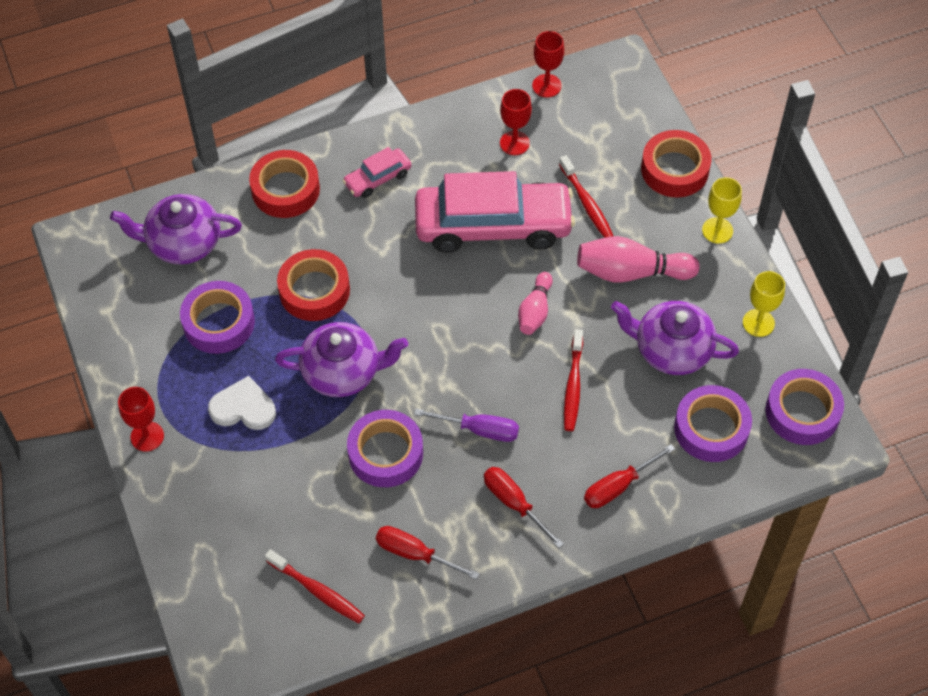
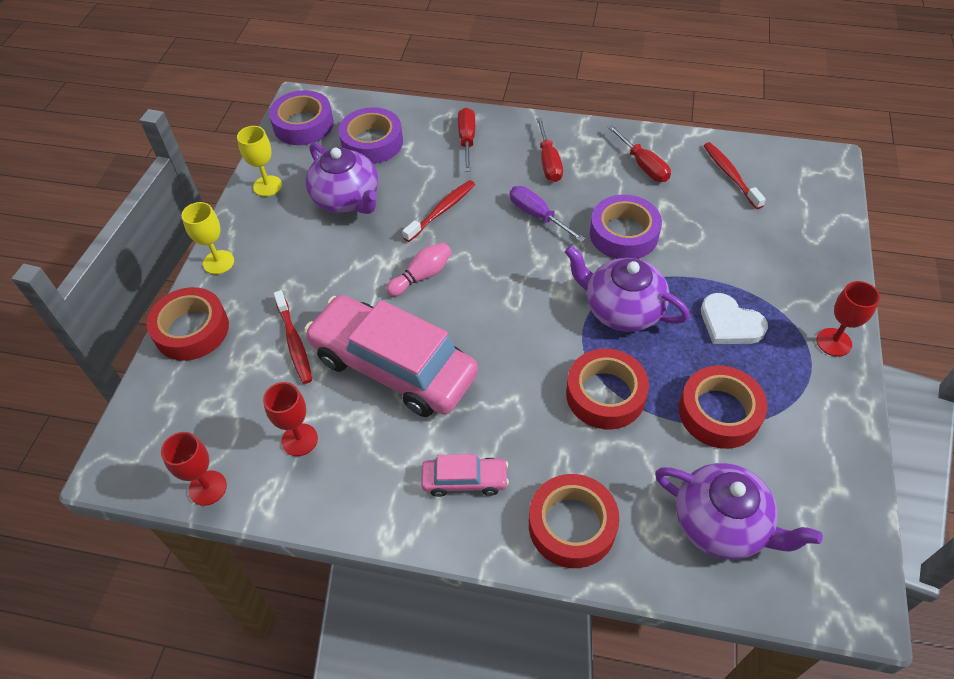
camera: 145 degrees left, 5 degrees down
(219, 322) = (719, 412): purple tape -> red tape
(586, 203) = (294, 342): red toothbrush -> red toothbrush turned 150 degrees clockwise
(618, 486) = (467, 140): red screwdriver -> red screwdriver turned 90 degrees counterclockwise
(631, 272) = (318, 266): pink bowling pin -> none

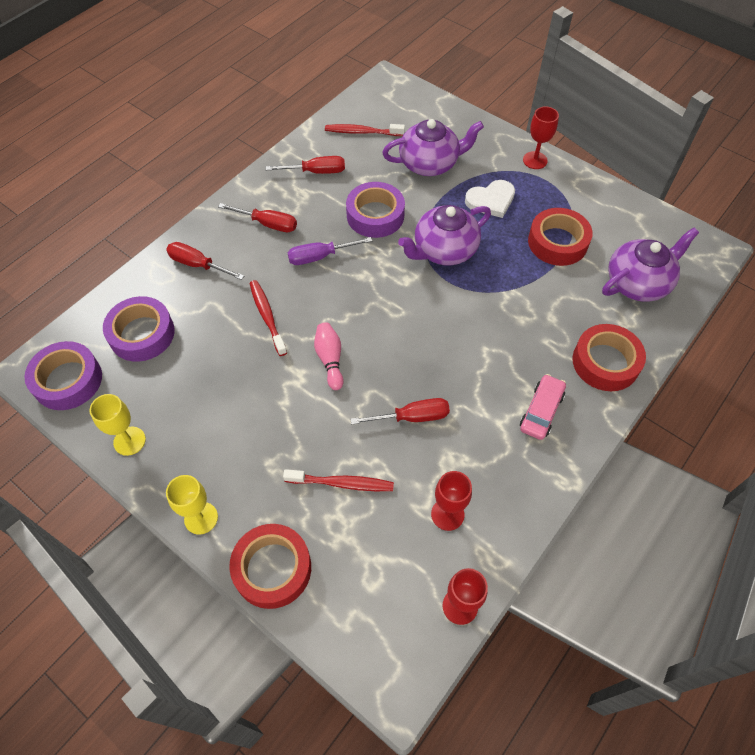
camera: 65 degrees left, 5 degrees up
(347, 199) = (199, 381): purple teapot -> purple teapot (430, 164)
(393, 366) = (411, 417): pink car -> red screwdriver
(605, 394) = (511, 295): red tape -> none

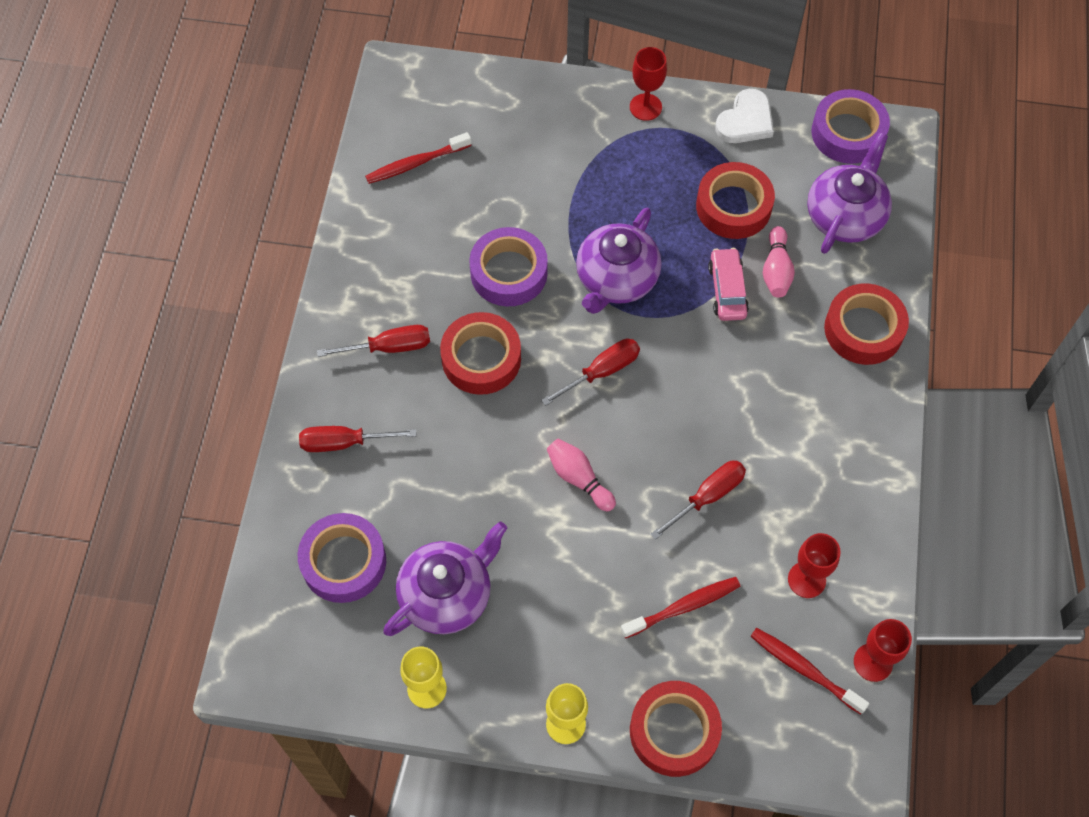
camera: 30 degrees left, 5 degrees up
(68, 380) = (301, 662): purple tape -> purple tape (848, 133)
(267, 317) = (473, 465): red toothbrush -> red toothbrush (804, 670)
(316, 172) = (397, 247): red screwdriver -> red screwdriver (601, 372)
(320, 256) = (481, 358): purple screwdriver -> red tape
(430, 164) = (527, 170): purple teapot -> purple teapot (447, 594)
(491, 200) = (628, 187): white heart -> white heart (745, 121)
(541, 411) = (831, 419): pink car -> pink car (727, 290)
(563, 294) = (776, 270): none -> pink bowling pin

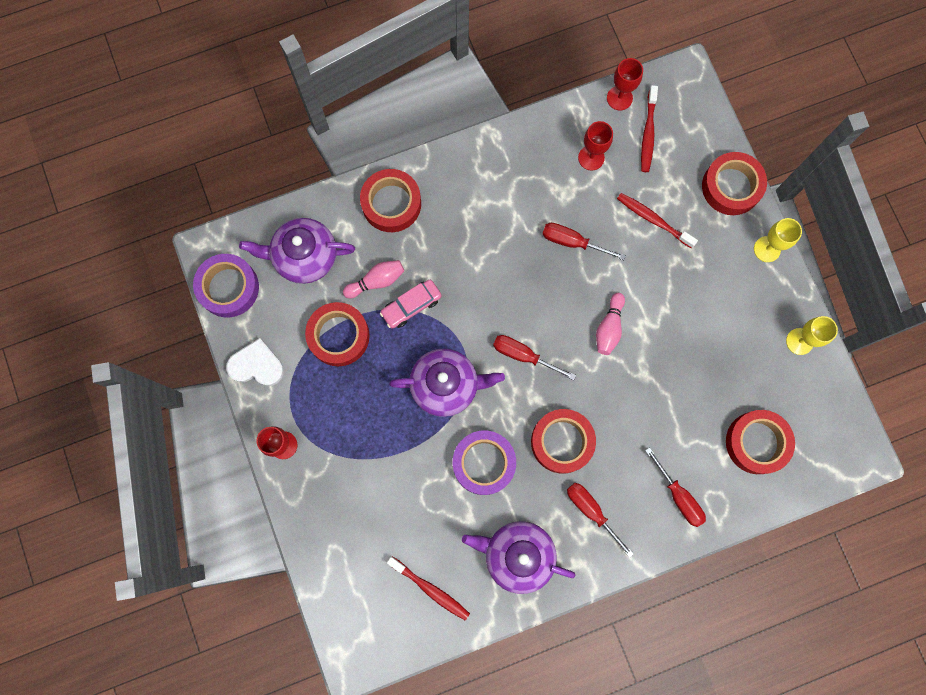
camera: 120 degrees left, 15 degrees up
(344, 562) = (756, 443): purple tape -> red tape
(447, 594) = (735, 364): purple teapot -> purple teapot (517, 555)

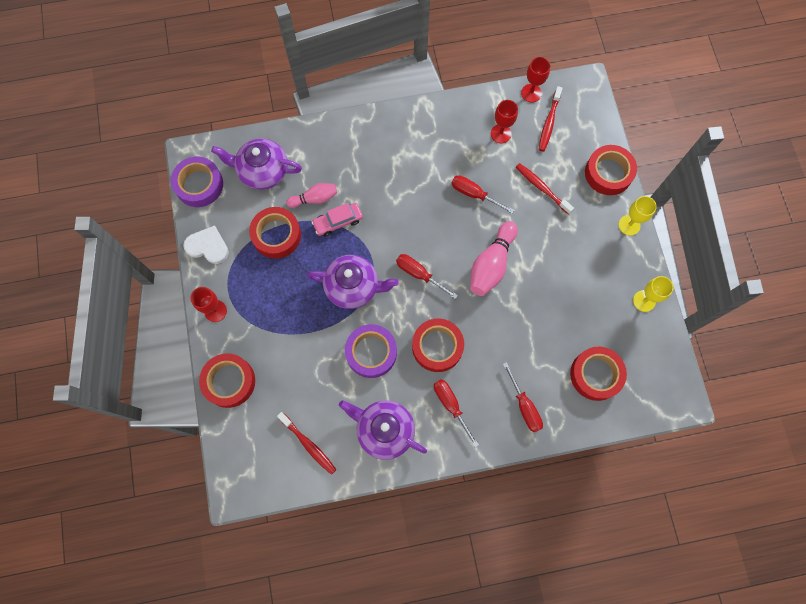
camera: 10 degrees right, 5 degrees down
(391, 203) = (338, 143): red tape -> red tape (229, 381)
(609, 328) = (491, 264): pink bowling pin -> pink bowling pin, size x1.61

